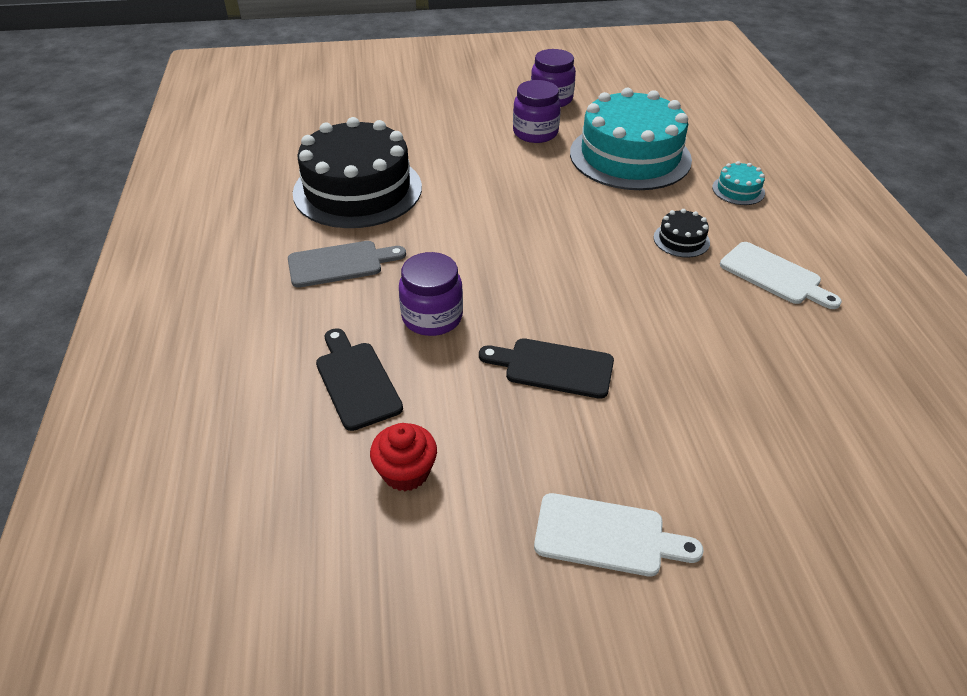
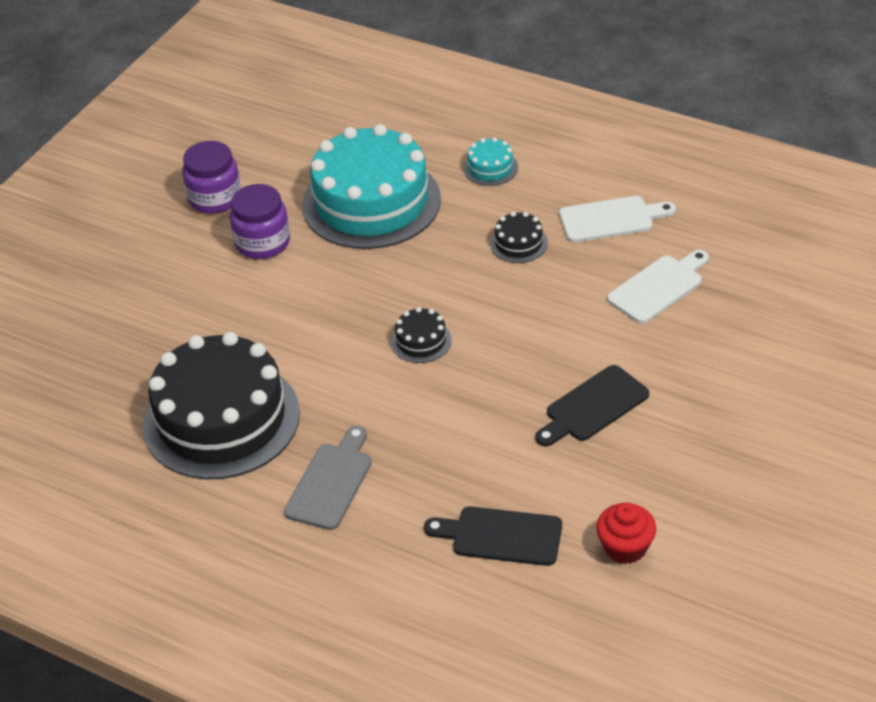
camera: 50 degrees left, 0 degrees up
(432, 317) = (466, 452): purple jar -> none
(523, 240) = (421, 341): none -> black cake
(606, 536) = (769, 465): white cutting board -> white cutting board (658, 287)

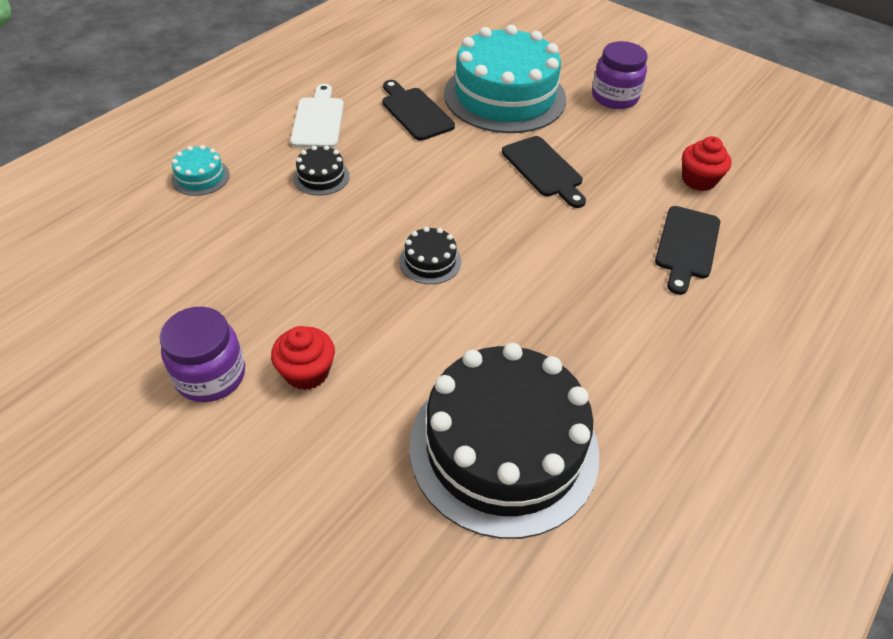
camera: 85 degrees left, 5 degrees up
(215, 198) = (93, 418): purple jar -> purple jar (614, 97)
(275, 293) = (307, 372): none -> red cupcake
(331, 482) = (613, 356): grey cutting board -> none
(371, 202) = (197, 269): turquoise cake -> turquoise cake (505, 96)
(658, 287) = (415, 112): white cutting board -> black cutting board

